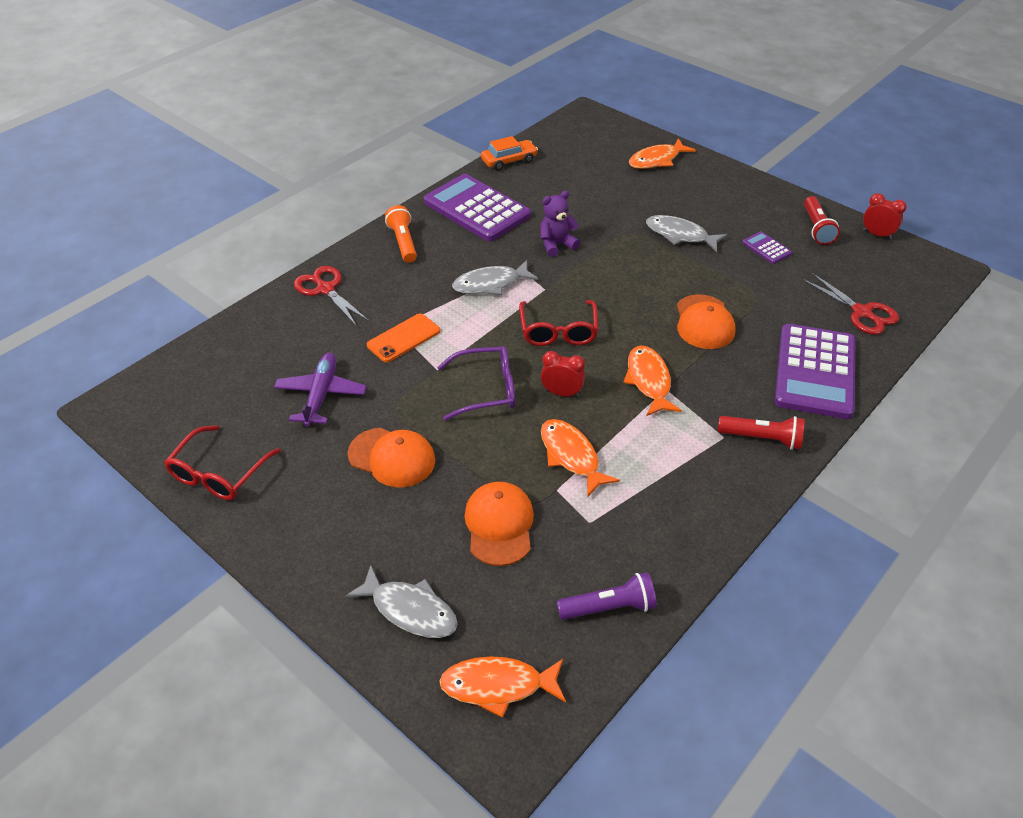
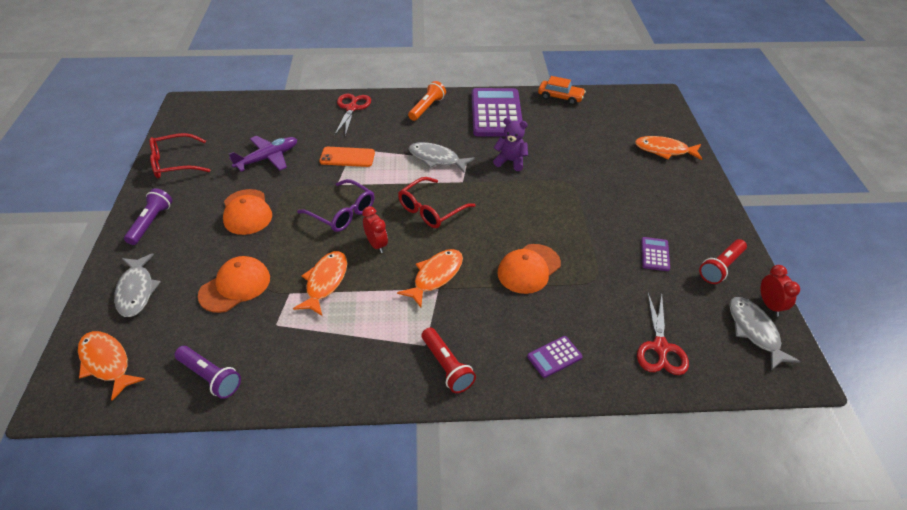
camera: 45 degrees right, 0 degrees up
(305, 545) = (151, 223): none -> purple flashlight
(680, 235) = (602, 206): grey fish -> grey fish (754, 331)
(815, 372) = (554, 357): purple calculator -> purple calculator, size x0.43

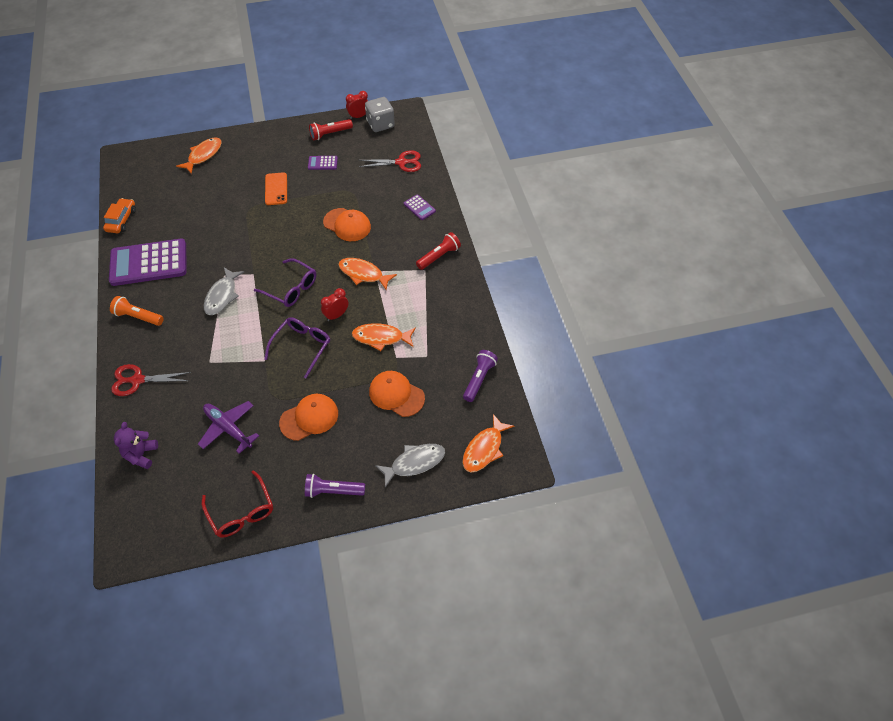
camera: 100 degrees left, 10 degrees up
(347, 157) = (223, 363): orange phone -> orange phone (276, 189)
(431, 210) = (291, 288): red glasses -> purple glasses
(510, 161) = (223, 246): purple teddy bear -> purple teddy bear (141, 455)
(664, 150) = (203, 155): orange fish -> orange fish turned 150 degrees counterclockwise
(721, 267) = (330, 134): red flashlight -> red flashlight turned 120 degrees clockwise
(754, 331) = (380, 124): grey fish -> grey dice

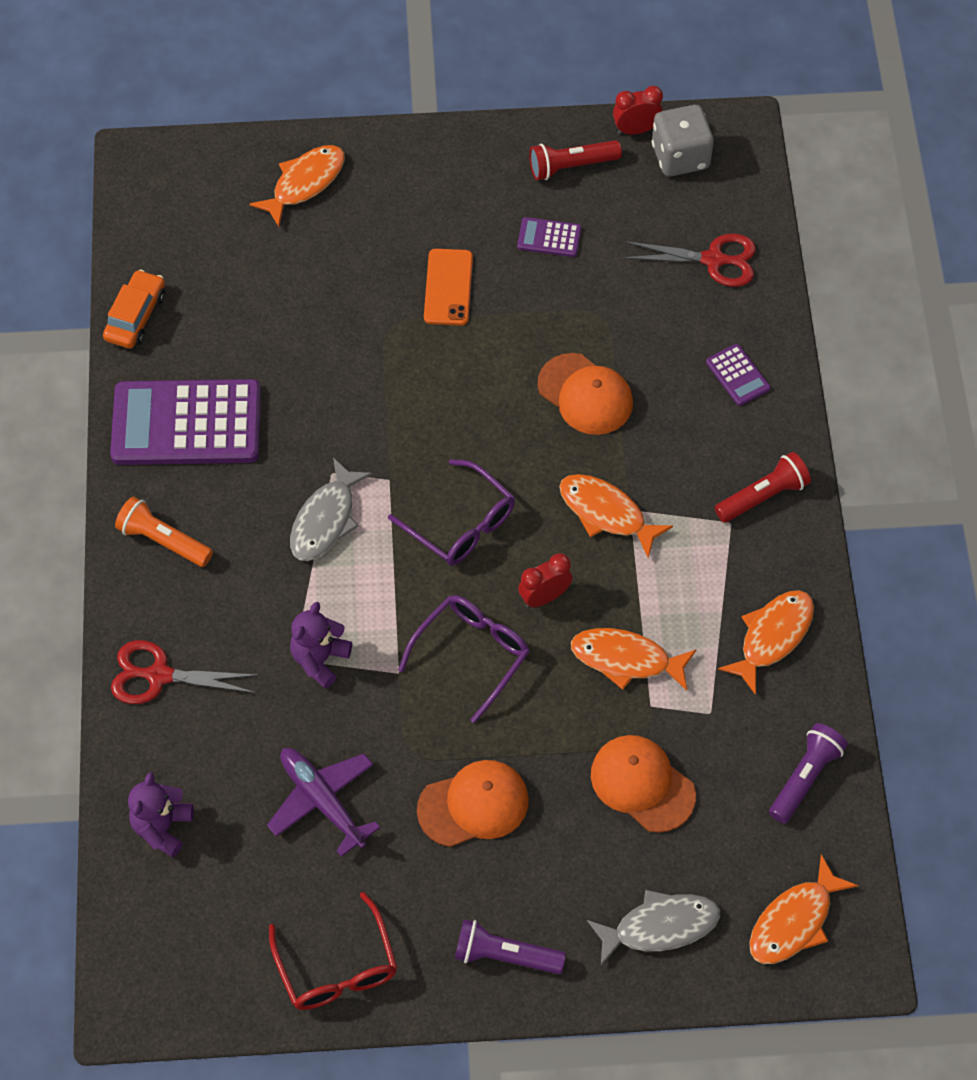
camera: 10 degrees right, 5 degrees up
(223, 360) = (320, 659): none -> purple teddy bear
(452, 317) = (772, 637): none -> orange fish

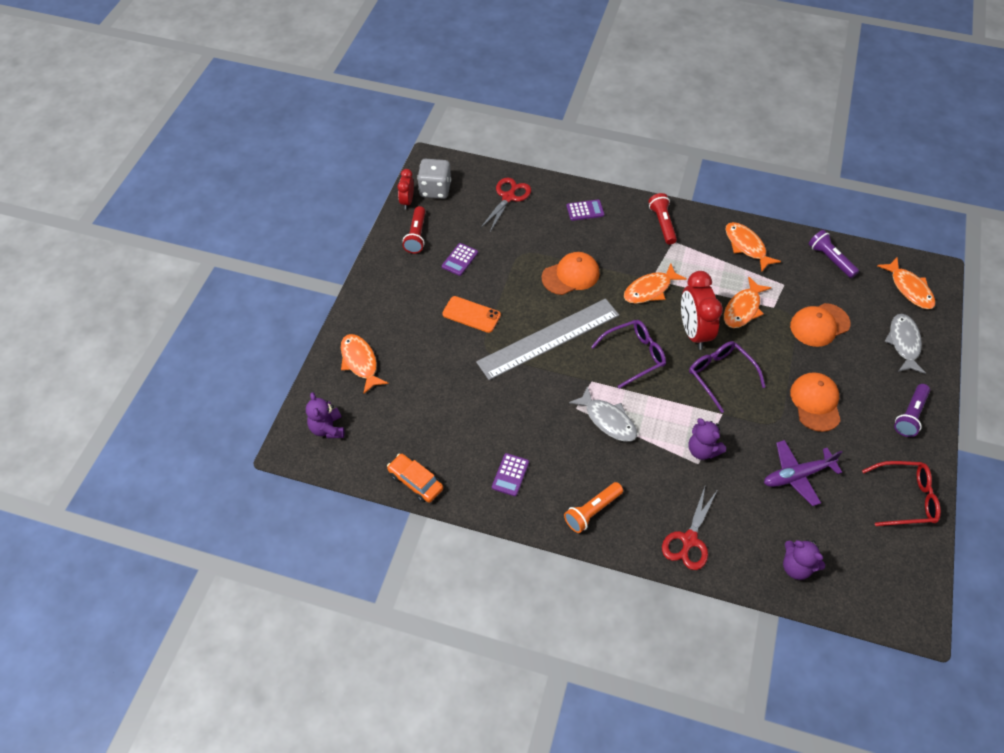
camera: 70 degrees left, 5 degrees down
(181, 187) = (327, 428): none -> purple teddy bear
(186, 424) = (510, 475): purple calculator -> purple calculator, size x0.43
(446, 400) = (548, 338): none -> grey ruler
(544, 597) = (693, 332): red clock -> red clock, size x1.81

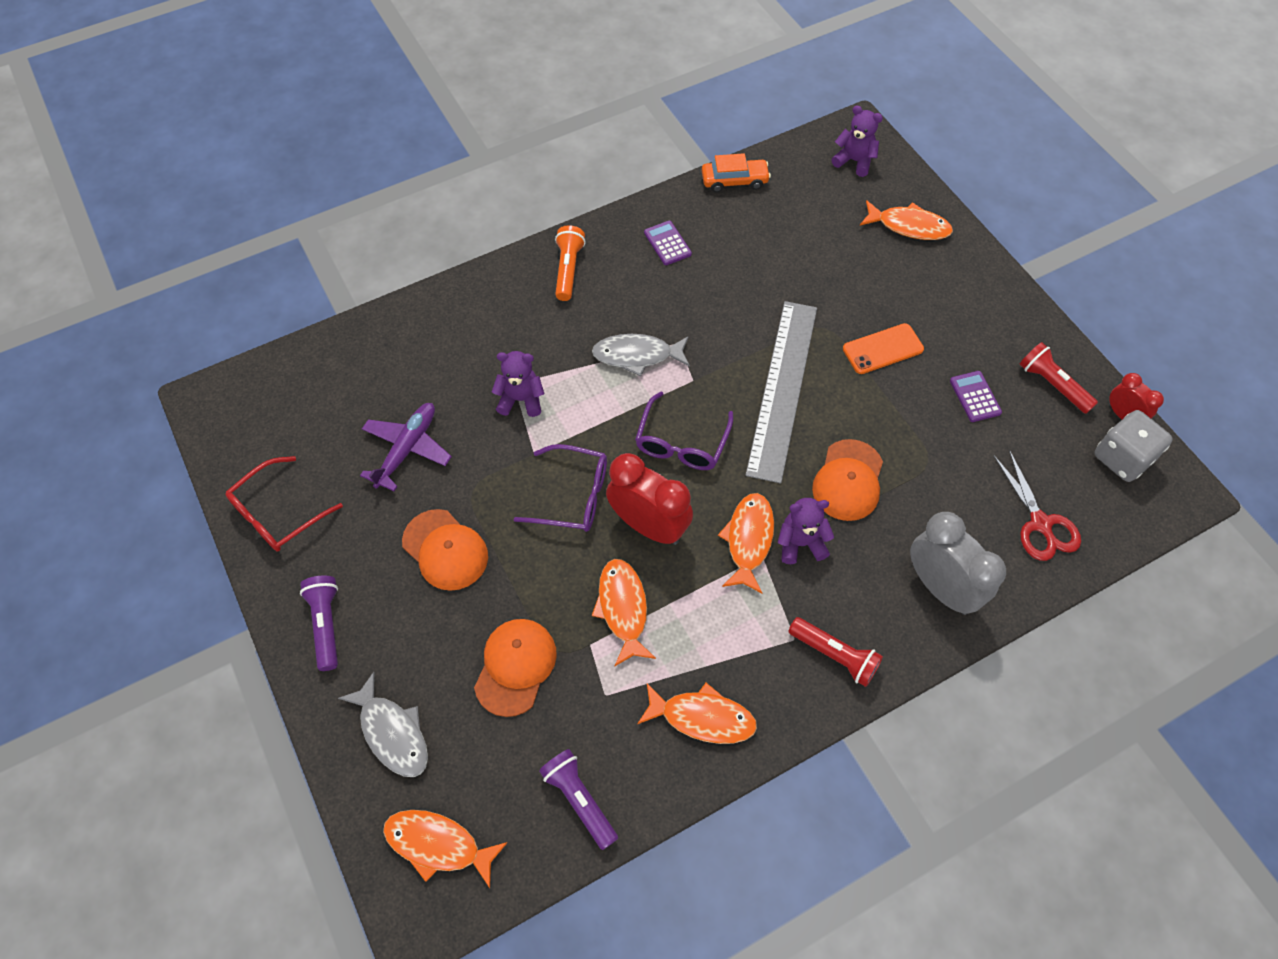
camera: 135 degrees right, 5 degrees up
(585, 210) = (940, 588): purple calculator -> grey clock
(689, 540) = (463, 311): red scissors -> none
(796, 567) = (348, 362): purple teddy bear -> purple teddy bear (800, 543)
(830, 259) = (579, 800): purple flashlight -> purple flashlight turned 135 degrees counterclockwise

